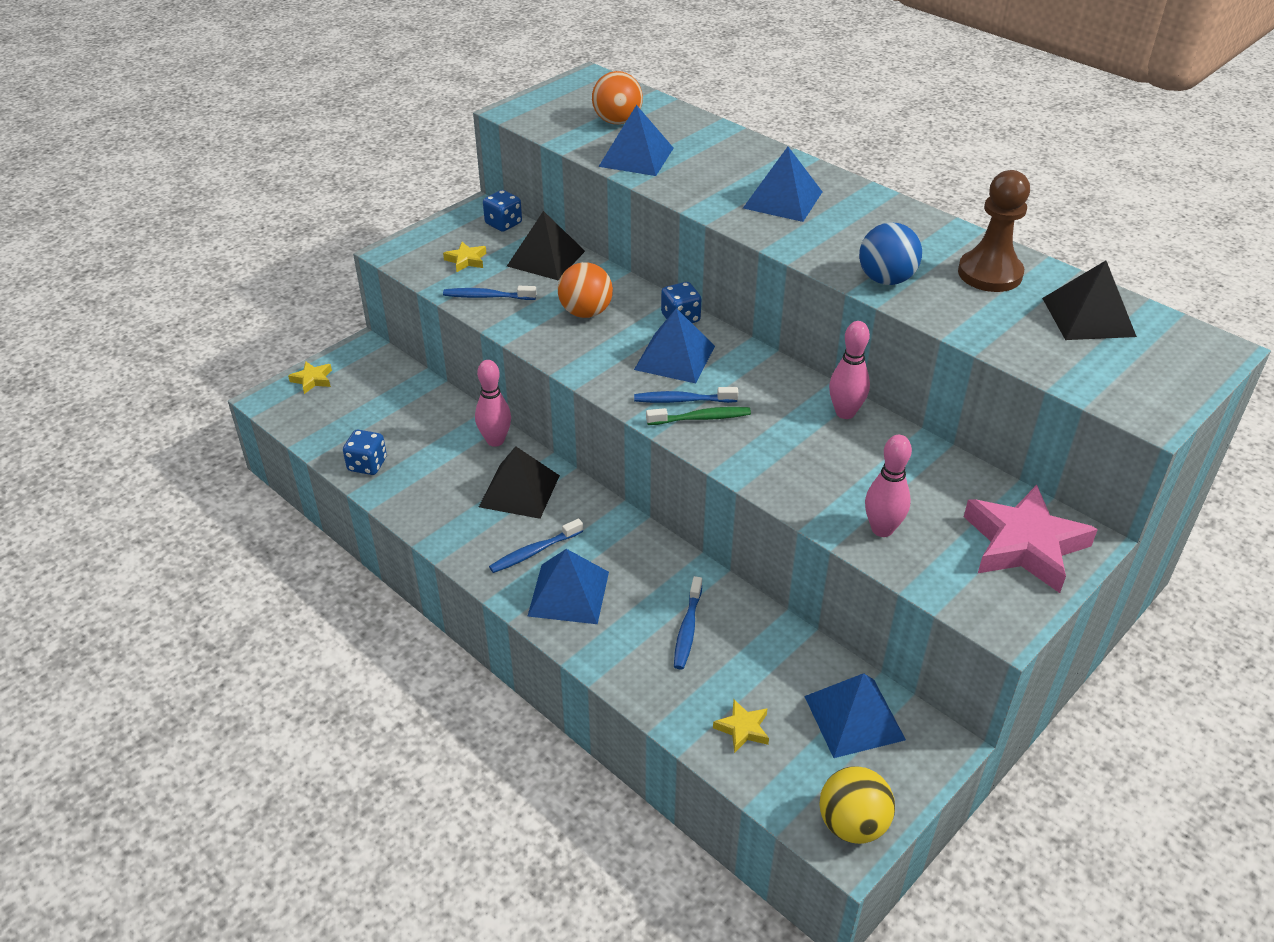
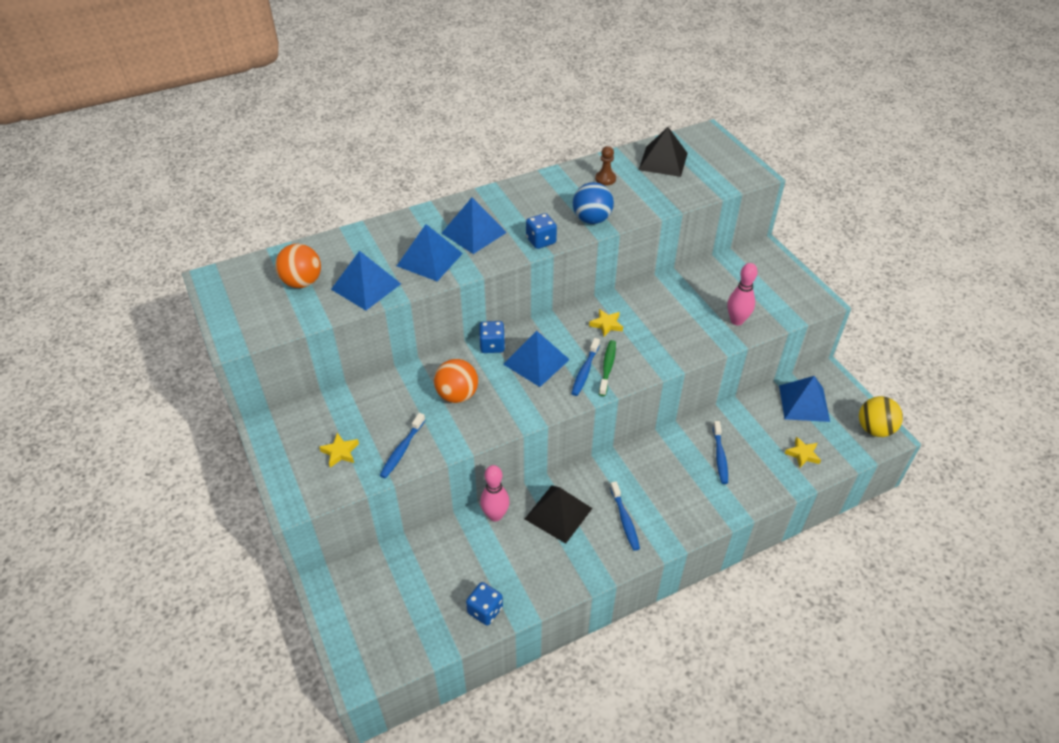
camera: 70 degrees left, 5 degrees up
(312, 380) = (348, 635): yellow star -> yellow star (606, 325)
(503, 224) = (300, 415): blue dice -> blue dice (541, 241)
(546, 258) = (370, 400): black pyramid -> none
(569, 593) = (671, 510): blue pyramid -> blue pyramid (429, 259)
(687, 629) = (720, 456): blue toothbrush -> blue toothbrush turned 60 degrees clockwise
(845, 413) = (629, 300): pink bowling pin -> none
(990, 274) = (605, 179): brown pawn -> brown pawn, size x0.52
(1024, 545) = (764, 272): pink star -> none

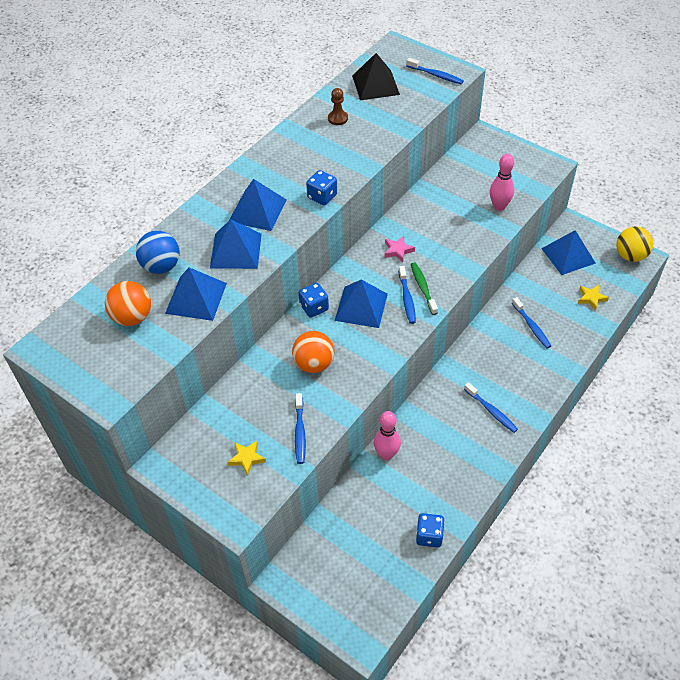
camera: 25 degrees left, 5 degrees up
(558, 513) = (436, 429): black pyramid -> none
(592, 219) = (352, 161): blue ball -> blue ball (161, 266)
(606, 325) = (398, 250): yellow star -> pink star
(729, 170) = (436, 75): none -> blue toothbrush

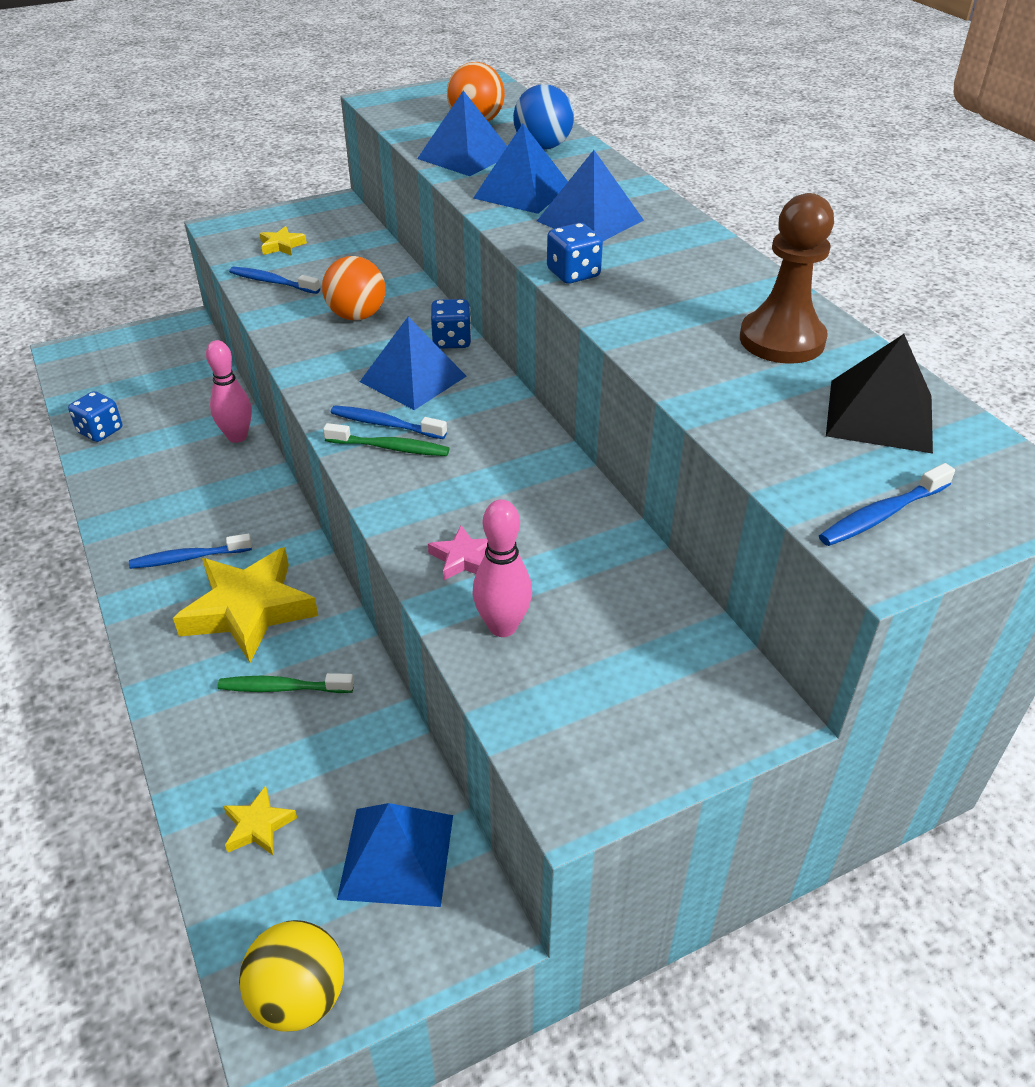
camera: 115 degrees right, 10 degrees down
(338, 118) = (781, 340): brown pawn -> brown pawn, size x1.92
(398, 250) = (495, 450): pink star -> pink star (463, 558)
(502, 364) = (248, 610): none -> yellow star
(531, 326) = (282, 688): blue toothbrush -> green toothbrush

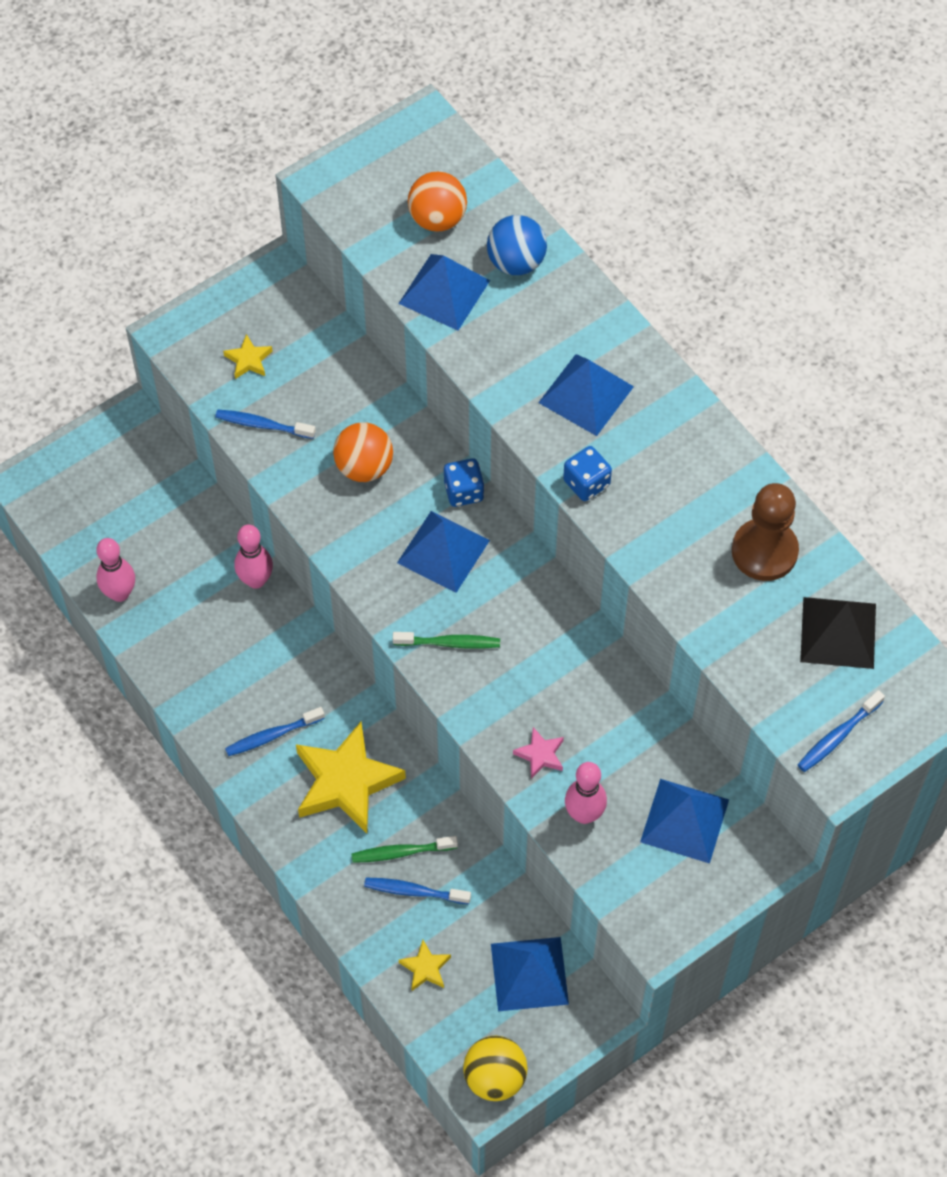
camera: 10 degrees left, 20 degrees up
(100, 431) = (120, 593): blue dice -> pink bowling pin
(385, 424) = (436, 615): blue toothbrush -> blue toothbrush (414, 891)
(522, 192) = (514, 352): blue pyramid -> blue pyramid (685, 820)

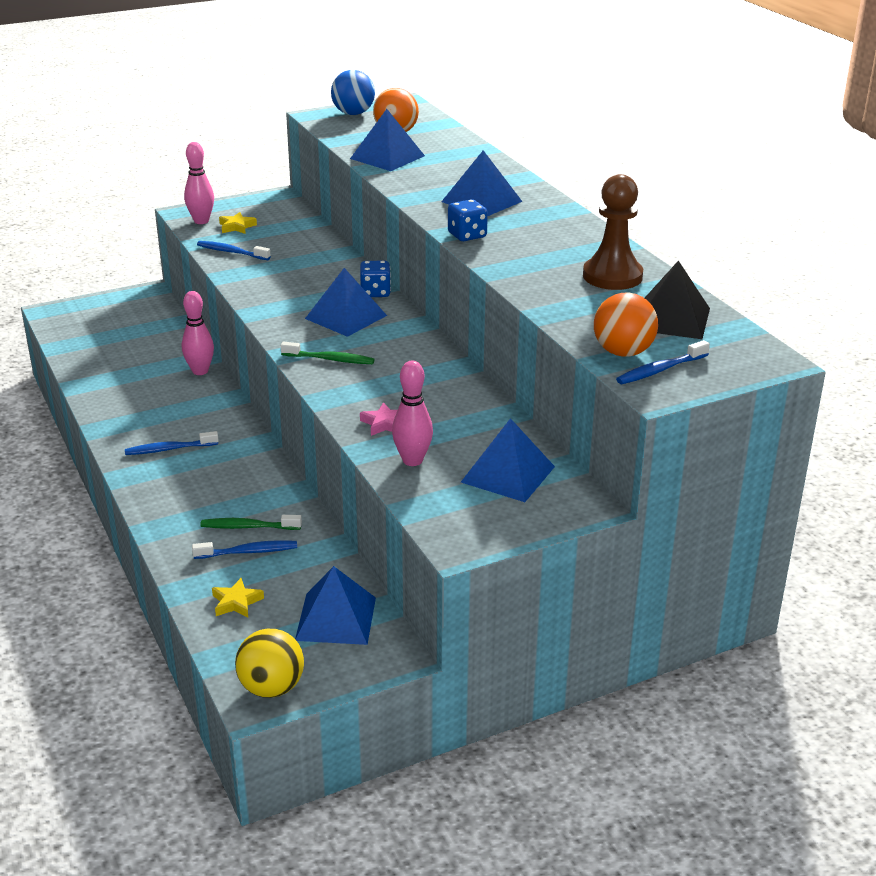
camera: 10 degrees right, 30 degrees down
(120, 593) = (89, 367): pink bowling pin -> pink bowling pin (201, 221)
(346, 782) = (219, 481): yellow star -> none
(364, 467) = (300, 275): orange ball -> orange ball (623, 352)
(414, 891) = (248, 552): blue toothbrush -> blue toothbrush turned 150 degrees clockwise
(516, 262) = (448, 151): blue ball -> blue ball (353, 113)

